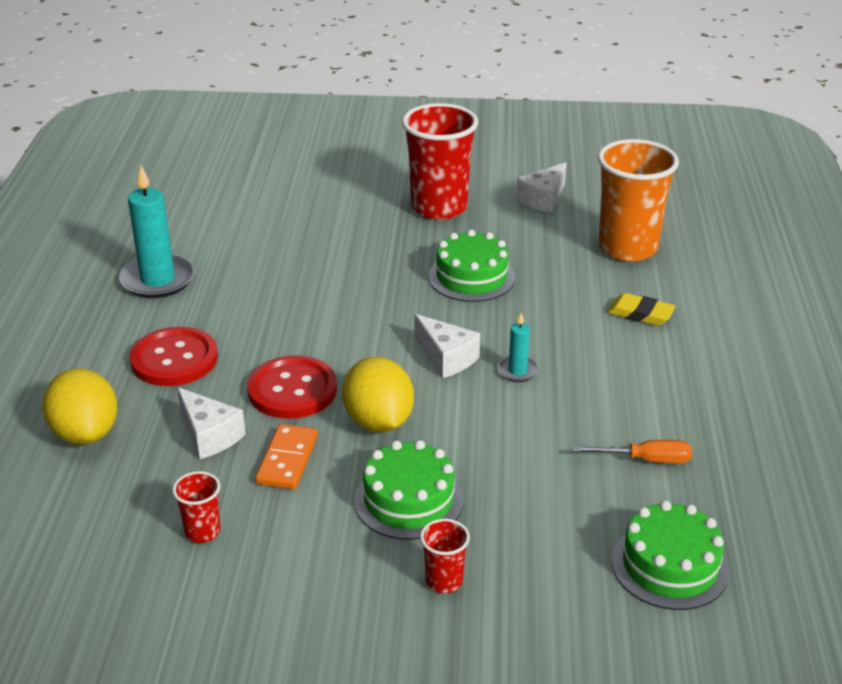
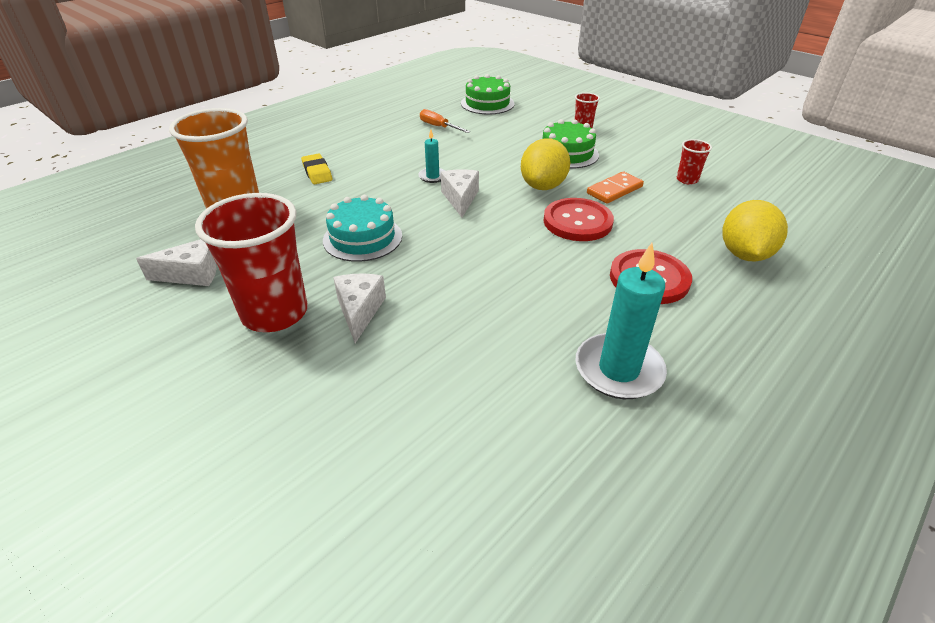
camera: 140 degrees left, 5 degrees up
(209, 435) = (654, 219): white cheese -> white cheese (359, 311)
(471, 277) = (362, 238): green cake -> turquoise cake

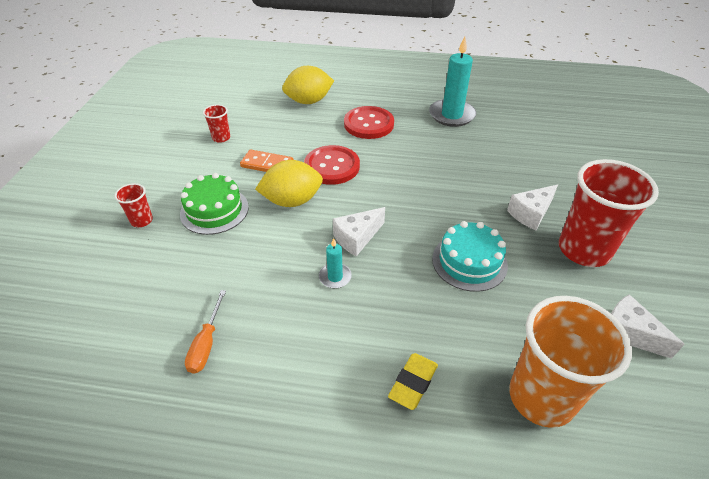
camera: 125 degrees left, 5 degrees up
(487, 103) = (93, 336): green cake -> none

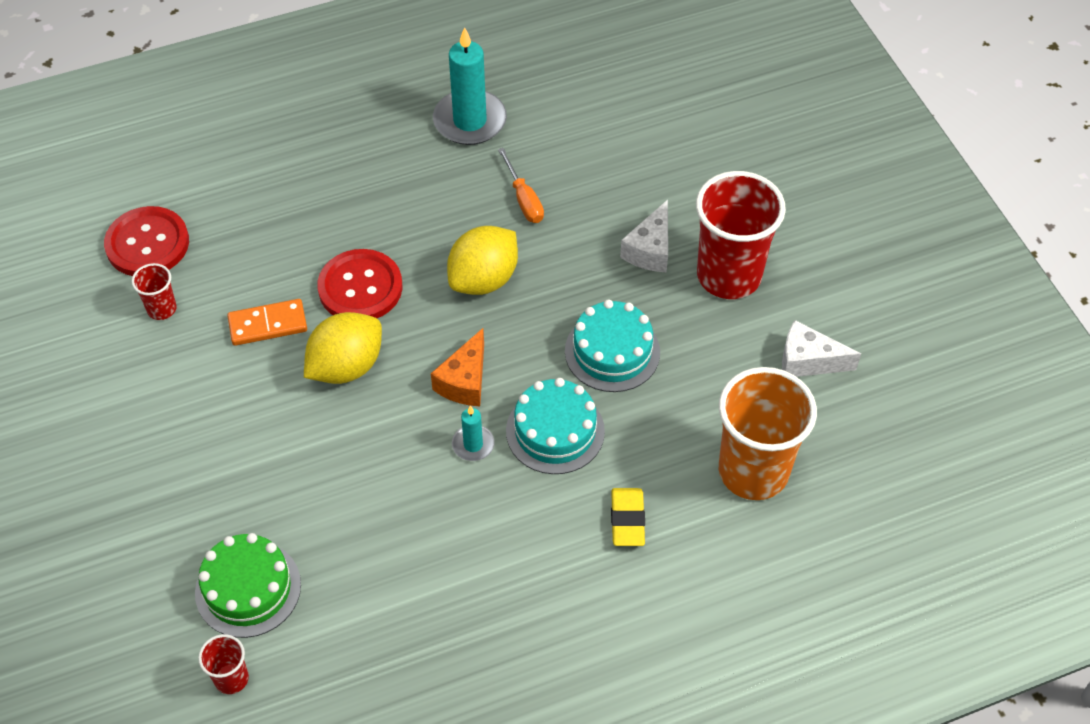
camera: 30 degrees left, 10 degrees up
(142, 220) = (169, 488): red cup -> red cup (231, 678)
(206, 344) = (387, 591): orange screwdriver -> orange screwdriver (524, 199)
(214, 210) = (254, 428): green cake -> green cake (248, 588)
(309, 101) = (241, 181): yellow lemon -> yellow lemon (484, 279)
(357, 238) = (464, 381): white cheese -> orange cheese
(368, 124) = (362, 189): red button -> red button (147, 244)
(397, 294) = (555, 431): none -> turquoise cake

